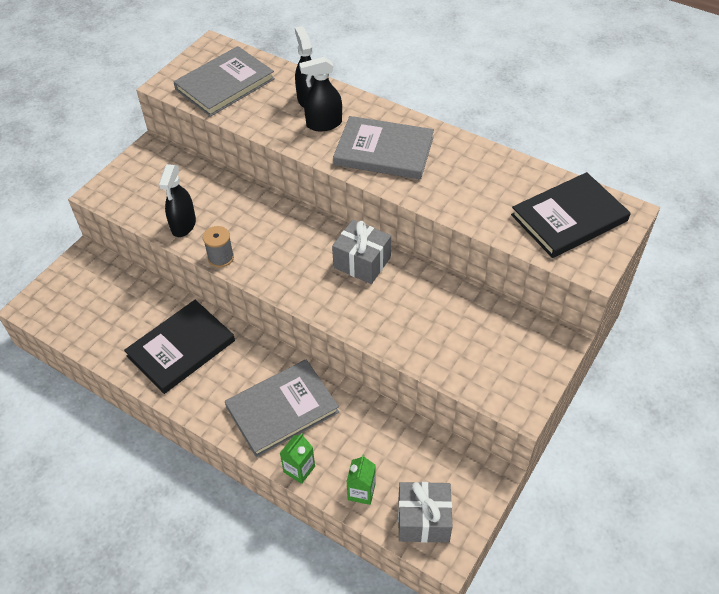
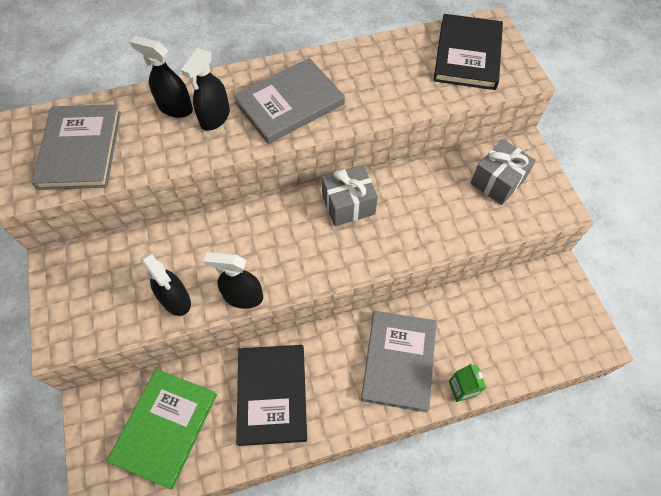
camera: 50 degrees left, 10 degrees up
(104, 306) = (165, 427): none -> green book
(221, 257) = (243, 296): grey spool -> black spray bottle
(361, 492) = (513, 360): green carton -> none
(423, 520) = (565, 338): grey gift -> grey gift (497, 181)

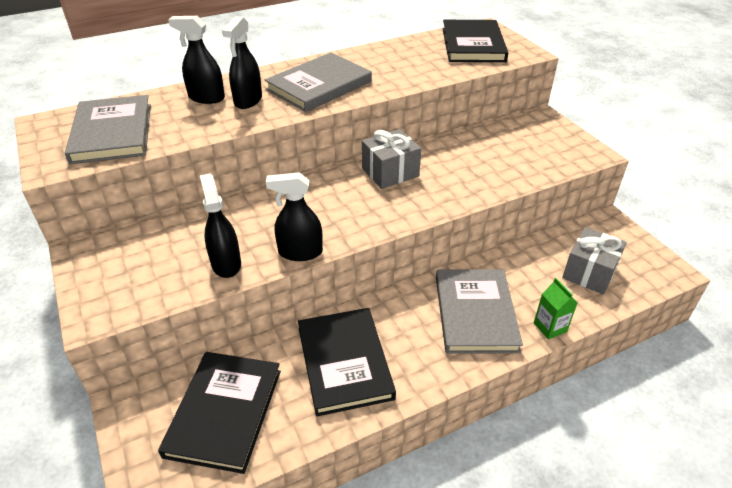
camera: 10 degrees left, 20 degrees down
(165, 427) = (224, 412): green book -> black book
(176, 300) = (226, 264): black spray bottle -> black spray bottle turned 150 degrees counterclockwise
(497, 181) = (528, 142): grey gift -> grey gift (589, 272)

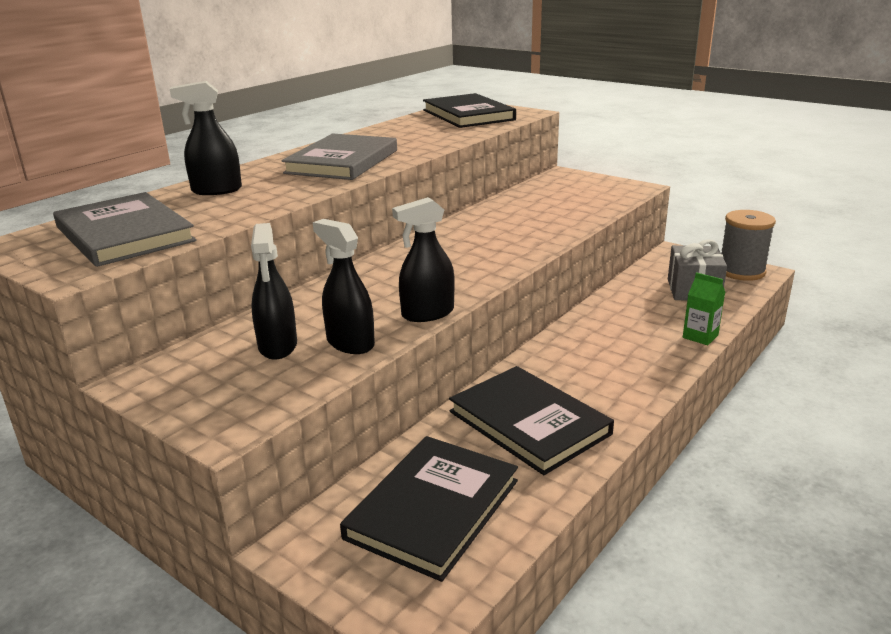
camera: 25 degrees left, 15 degrees down
(224, 412) = (433, 509): black book -> black book turned 45 degrees clockwise
(248, 100) = (272, 184): black spray bottle -> black spray bottle (278, 346)
(390, 172) = (457, 237): grey gift -> none
(475, 313) = (622, 346): grey book -> none
(653, 265) = (741, 271): none -> grey spool

